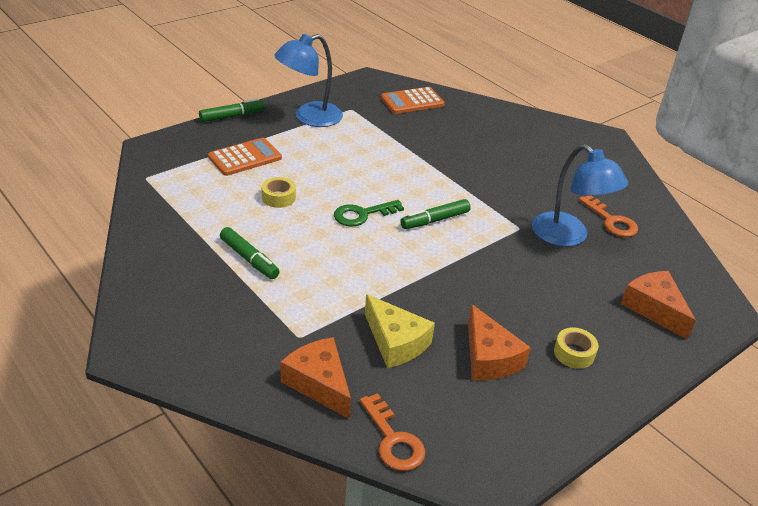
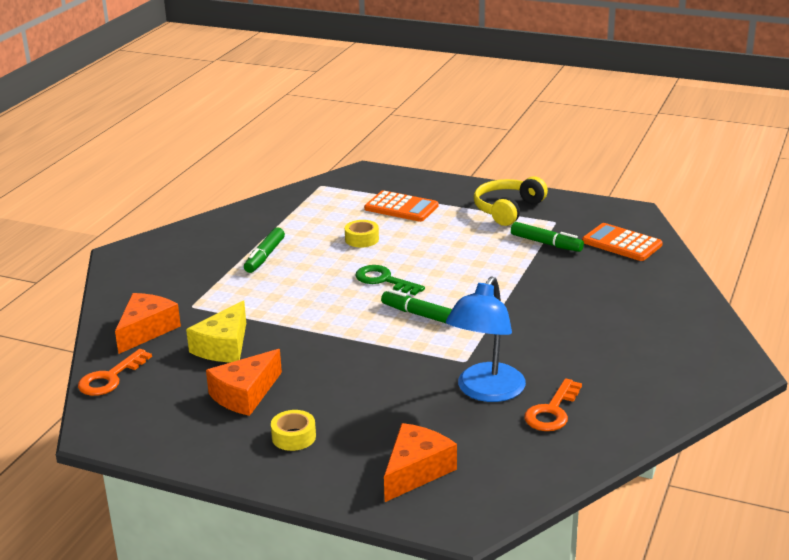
camera: 65 degrees right, 10 degrees down
(232, 116) = (457, 181): green marker -> green marker (546, 243)
(309, 117) = (508, 209): blue lamp -> yellow headphones

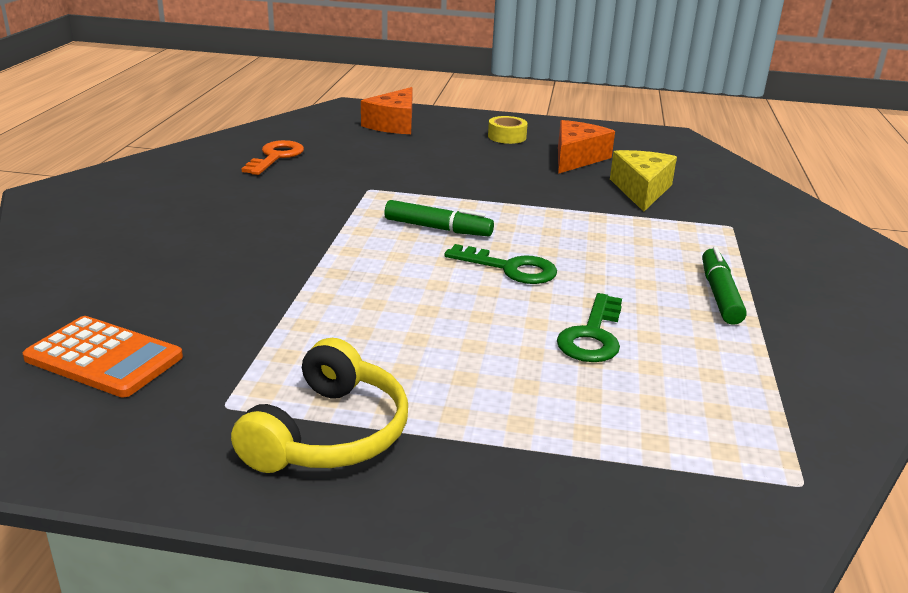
camera: 165 degrees right, 0 degrees up
(110, 378) = (718, 164): orange key -> none
(146, 330) = (745, 200): orange cheese -> none
(362, 239) = (592, 336): yellow tape -> green key
(401, 207) = (567, 421): orange calculator -> none
(485, 391) = (342, 167): blue lamp -> none
(546, 243) = (253, 348): green marker -> none

